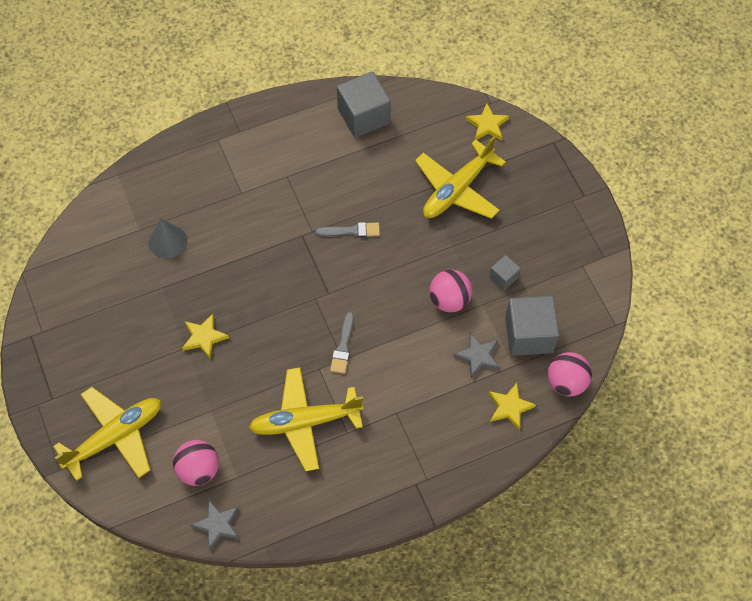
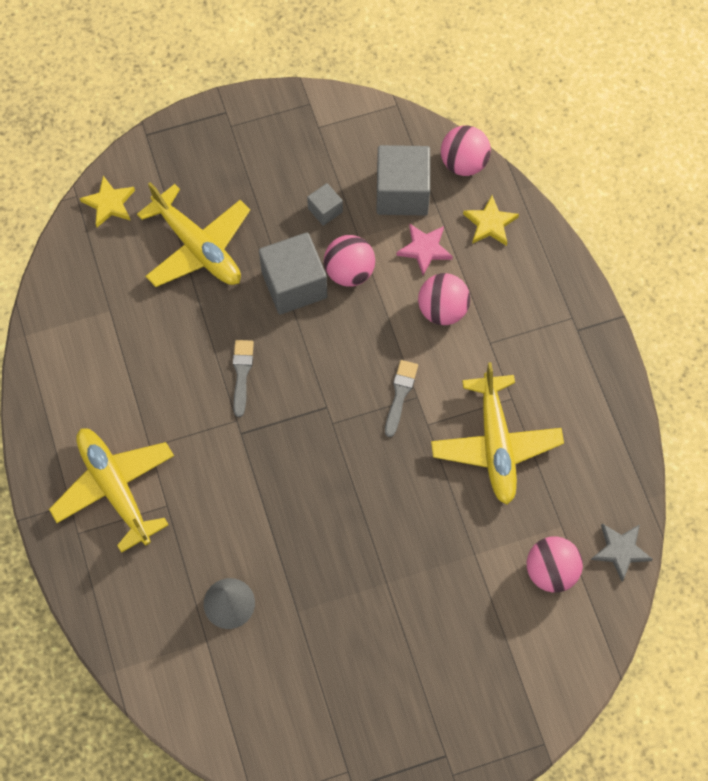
camera: 85 degrees left, 5 degrees up
(115, 436) = (502, 672): yellow plane -> yellow plane (115, 488)
(204, 337) = (374, 559): yellow star -> none
(343, 346) = (400, 395): grey brush -> grey brush turned 90 degrees counterclockwise
(364, 116) = (72, 346): grey cube -> grey cube (294, 285)
(423, 373) = (442, 309): none -> pink ball
(478, 356) = (424, 249): grey star -> pink star

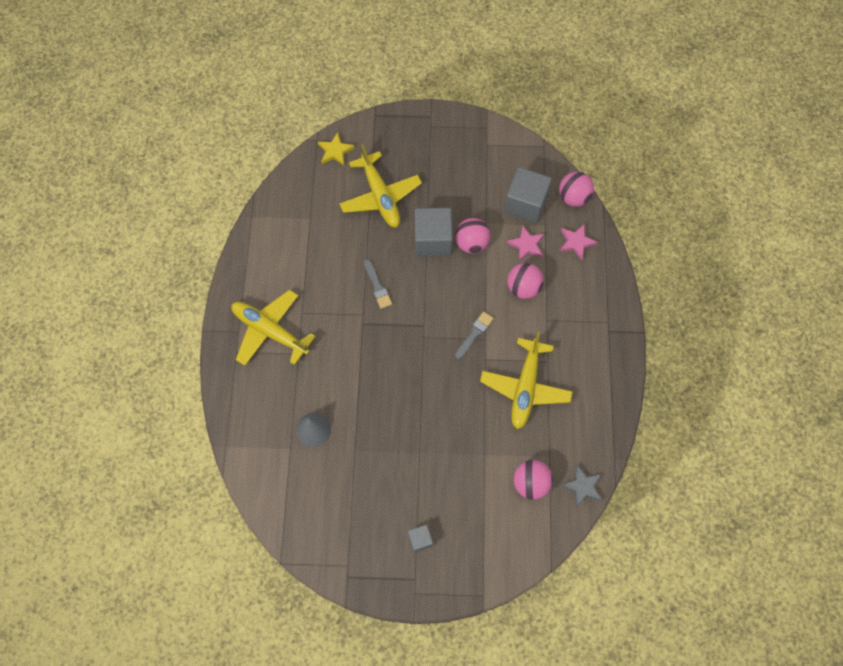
camera: 20 degrees right, 0 degrees up
(115, 488) = (270, 331): yellow plane -> yellow plane turned 45 degrees counterclockwise
(242, 374) = (377, 286): grey brush -> grey brush turned 135 degrees clockwise
(325, 210) = (471, 199): grey cube -> grey cube (420, 540)
(490, 223) = (576, 242): yellow star -> pink star

